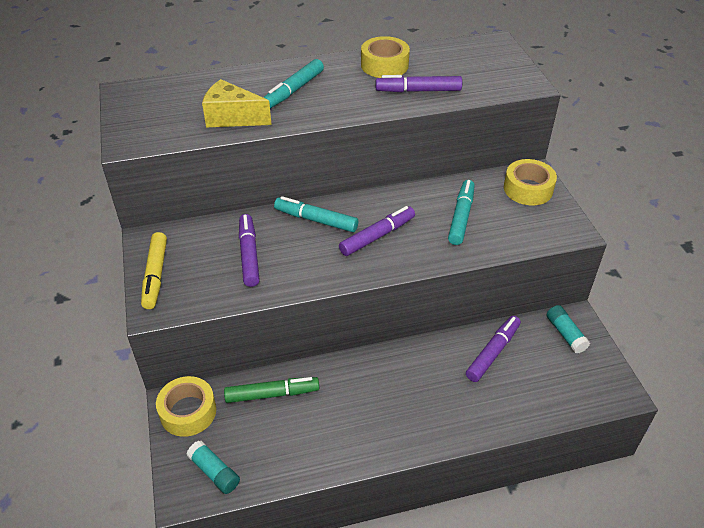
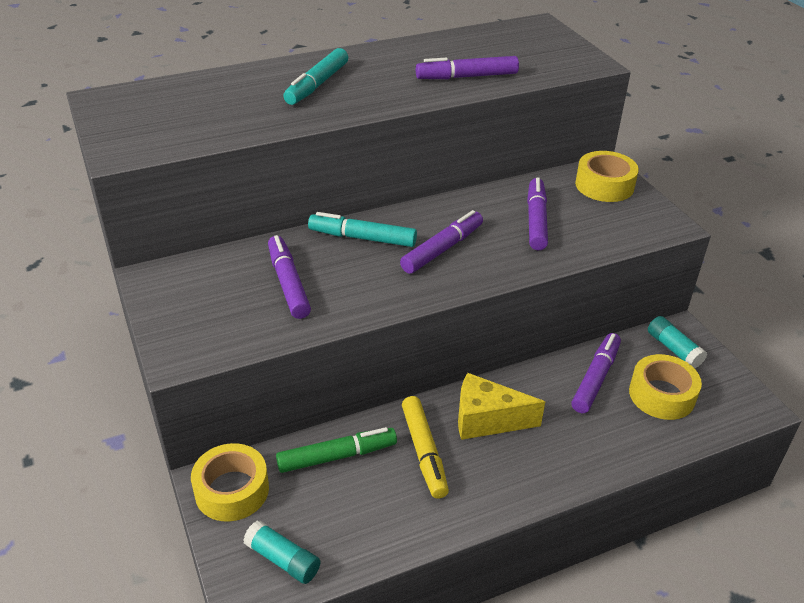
camera: 10 degrees left, 5 degrees down
(155, 275) = (172, 317): yellow marker -> yellow marker (424, 452)
(232, 118) = (248, 118): yellow cheese -> yellow cheese (487, 420)
(384, 65) = (418, 54): yellow tape -> yellow tape (661, 395)
(461, 217) = (536, 220): turquoise marker -> purple marker

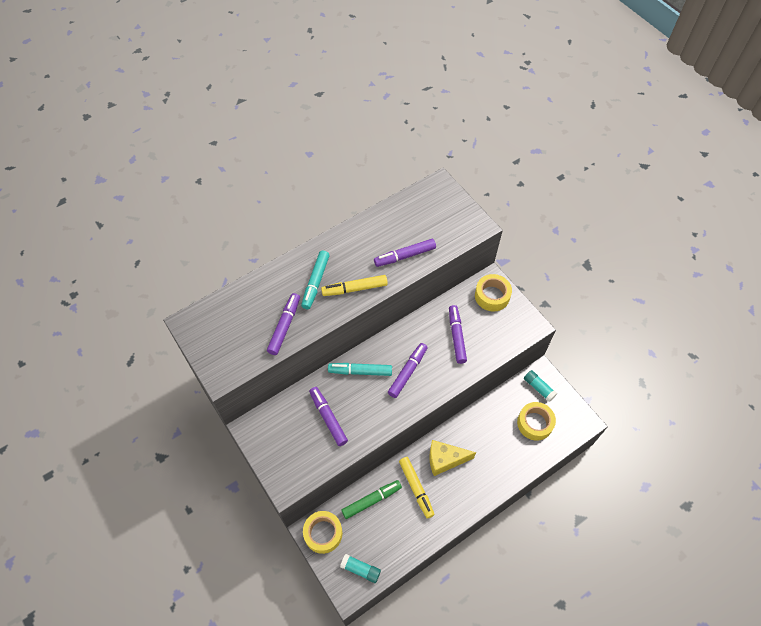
camera: 10 degrees left, 20 degrees up
(376, 97) = (354, 289): none -> yellow marker
(595, 378) = (498, 418): purple marker -> purple marker (284, 326)

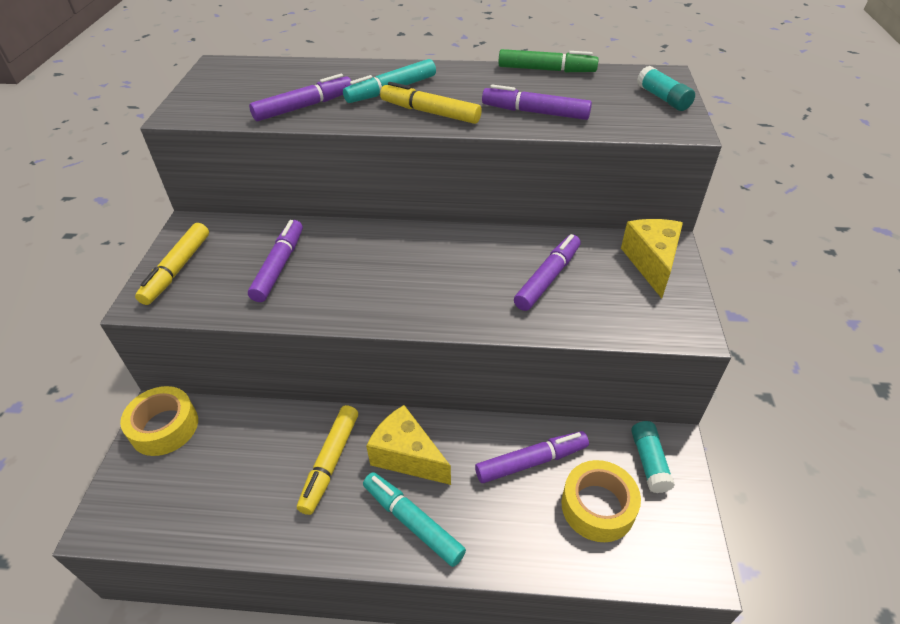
camera: 40 degrees right, 15 degrees down
(278, 457) = (177, 269): none -> yellow marker
(360, 371) = (375, 244): turquoise marker -> turquoise marker (412, 522)
(360, 569) = (148, 507): turquoise glue stick -> turquoise glue stick (663, 98)
(371, 500) = (260, 434): green marker -> green marker (546, 70)
(407, 372) = (433, 278): purple marker -> purple marker (531, 461)
(492, 296) = (651, 263): yellow tape -> yellow cheese

